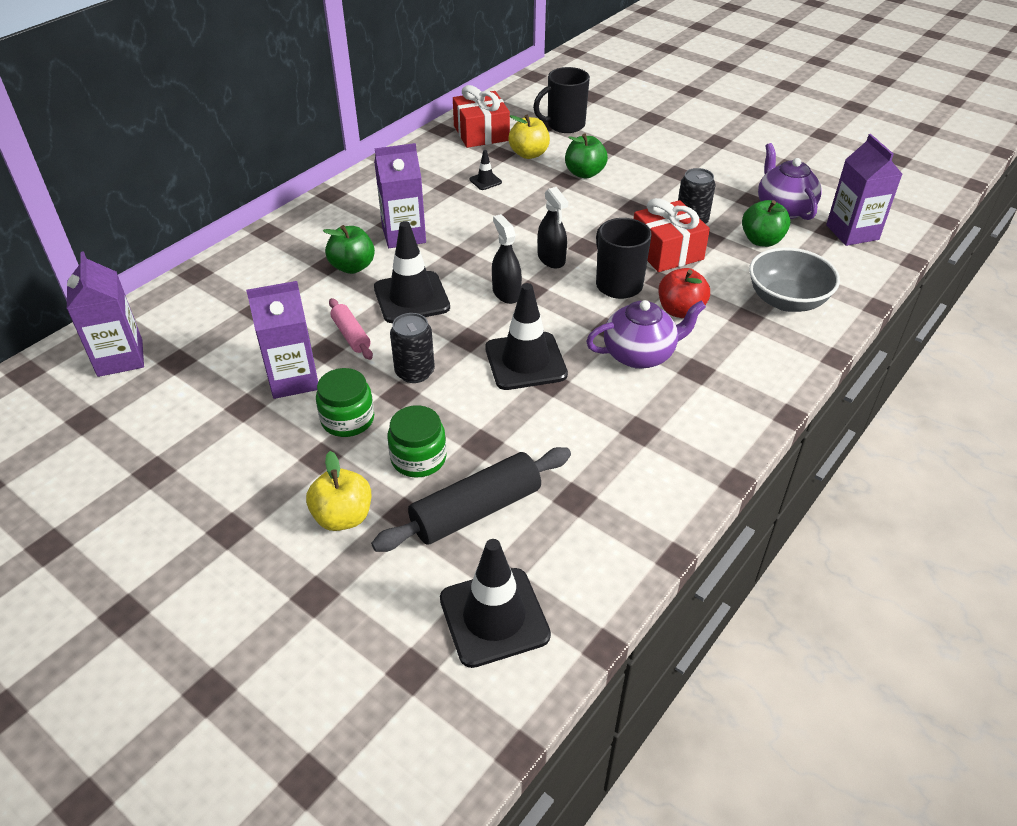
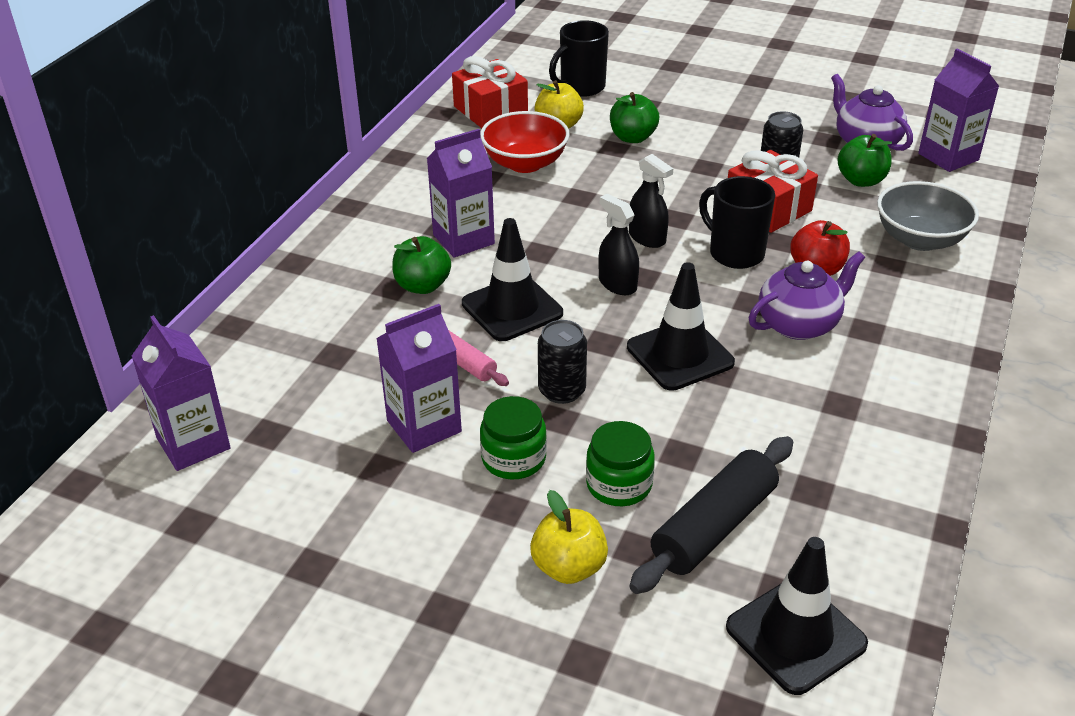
camera: 15 degrees left, 5 degrees down
(485, 181) = (525, 163): black traffic cone -> red bowl

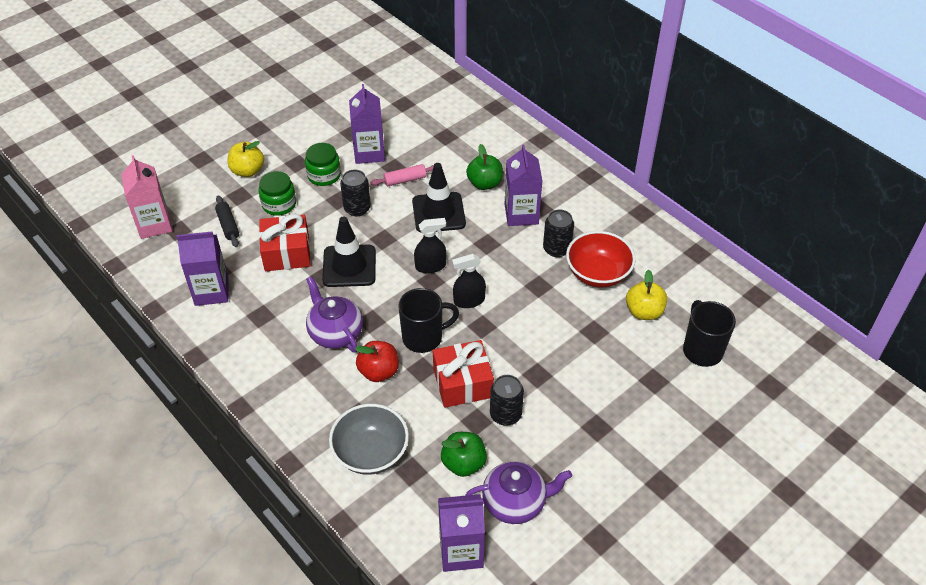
camera: 115 degrees right, 10 degrees up
(193, 443) = (413, 81): purple carton -> purple carton (211, 291)
(490, 110) = (687, 281): red gift -> red gift (287, 253)
(507, 199) = (556, 249): none -> black can
(632, 137) = (603, 348): green apple -> none
(714, 527) = (228, 225): black rolling pin -> black rolling pin, size x0.55
(795, 635) = (154, 224): black traffic cone -> pink carton
(799, 324) = (335, 333): purple teapot -> purple teapot turned 150 degrees clockwise

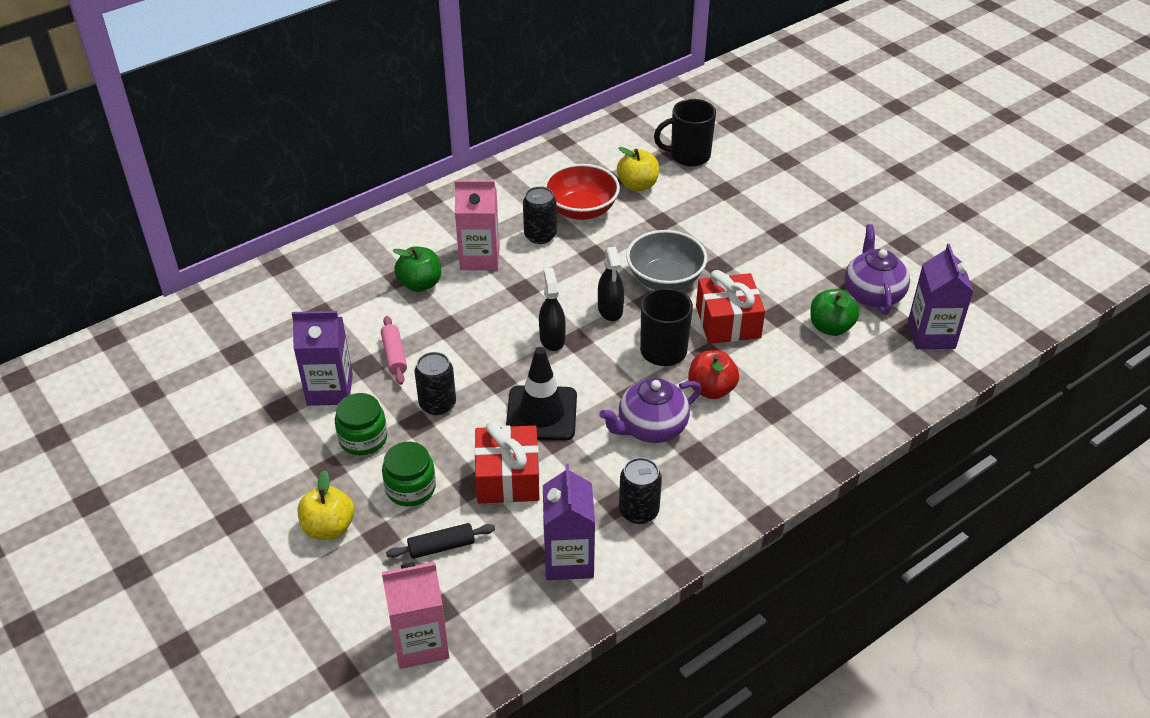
camera: 85 degrees left, 5 degrees down
(371, 453) = (822, 399): grey bowl -> grey bowl (665, 279)
(438, 213) = (462, 327): black traffic cone -> none
(505, 414) = (768, 293): black can -> black can (638, 511)
(521, 214) = (480, 258): purple carton -> pink carton

